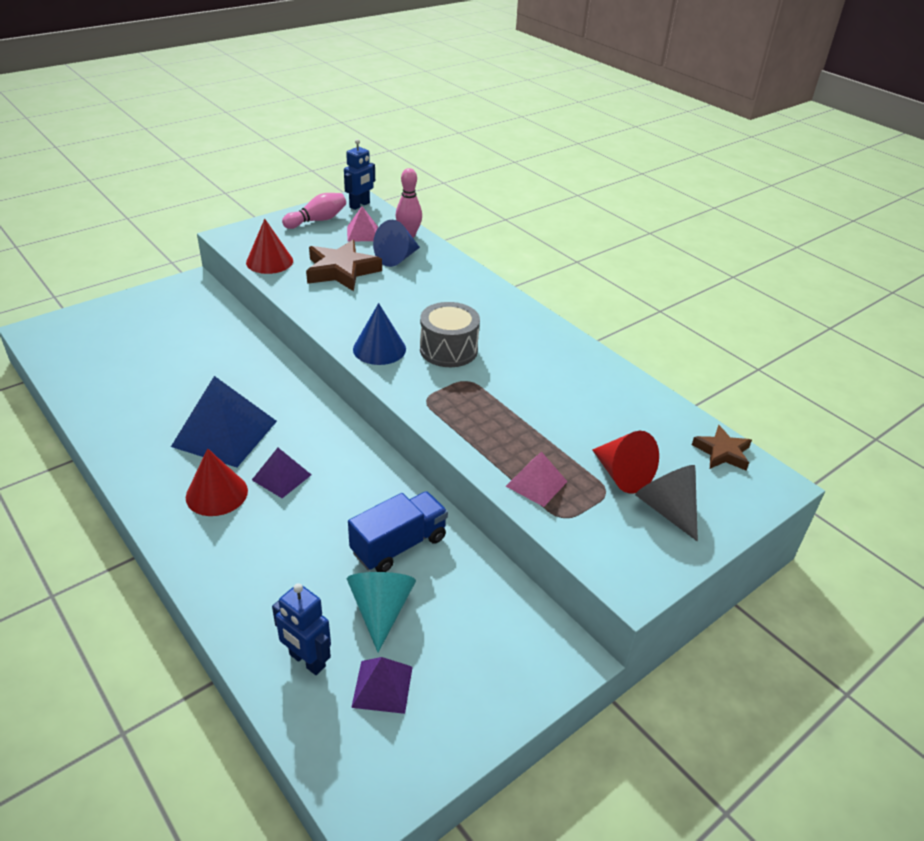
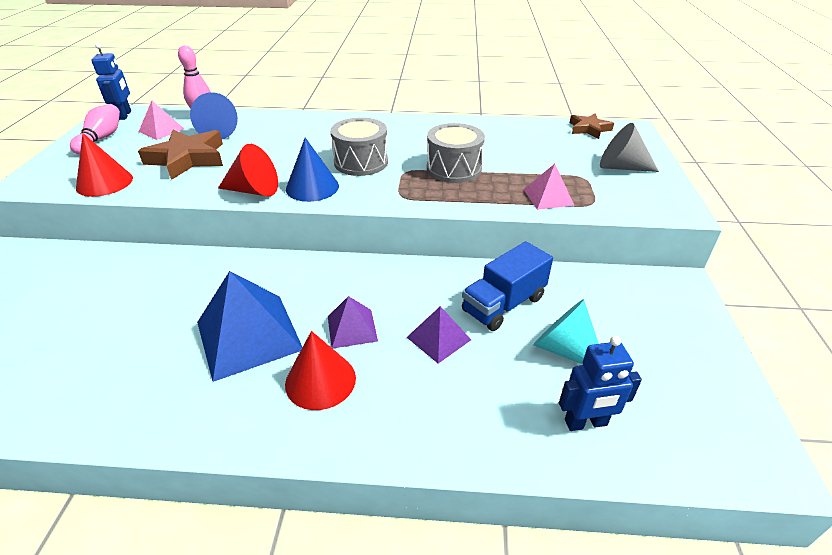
camera: 45 degrees left, 0 degrees up
(382, 686) = (647, 390): purple pyramid -> purple pyramid (438, 338)
(399, 545) = (503, 304): blue truck -> blue truck turned 135 degrees counterclockwise
(509, 404) = (454, 169): none -> grey drum
(622, 475) = (574, 165): red cone -> red cone (254, 190)

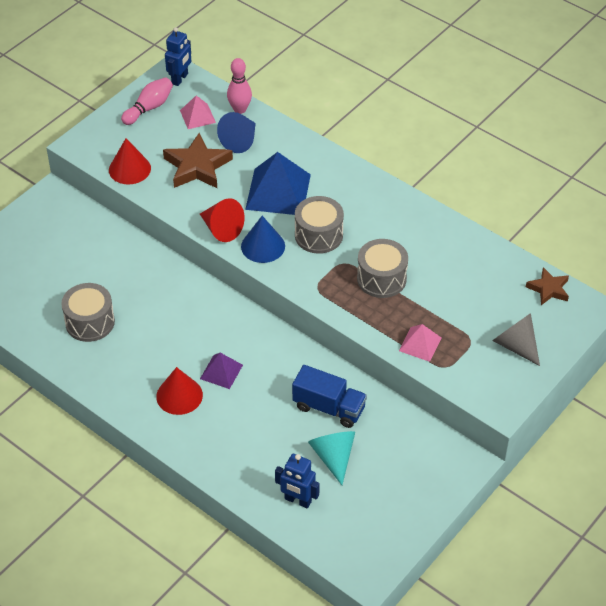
camera: 35 degrees right, 10 degrees up
(131, 356) = (90, 322): none -> grey drum
(249, 335) = (160, 343): blue pyramid -> blue pyramid (278, 192)
(438, 338) = (266, 407): purple pyramid -> none
(503, 304) = (329, 407): blue truck -> blue truck turned 150 degrees counterclockwise

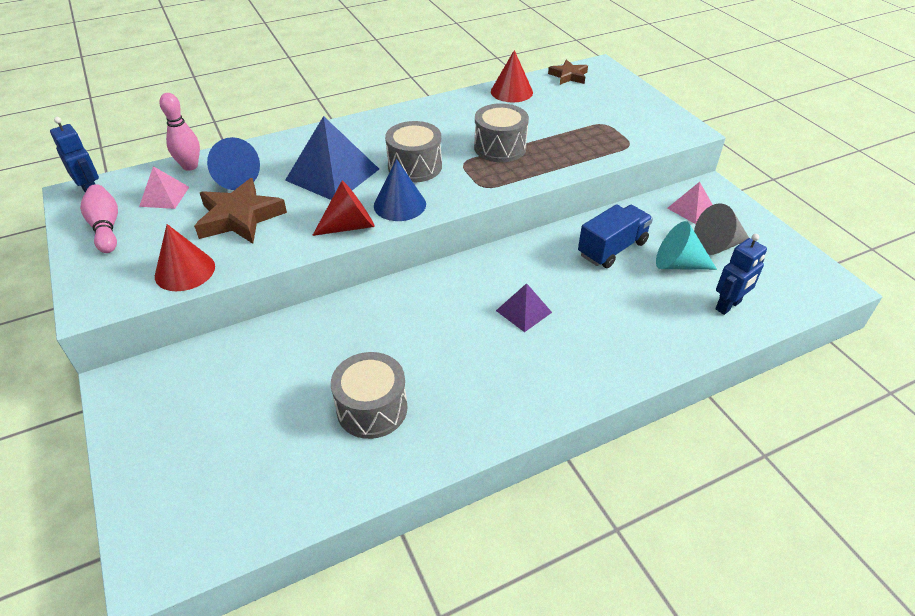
camera: 65 degrees left, 5 degrees down
(179, 395) = (541, 357): red cone -> red cone (511, 91)
(420, 344) = (595, 149): pink pyramid -> pink pyramid (691, 209)
(515, 345) = (622, 106): grey cone -> grey cone (717, 245)

